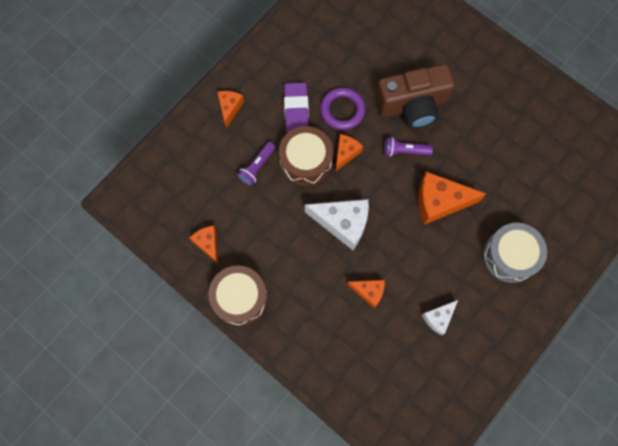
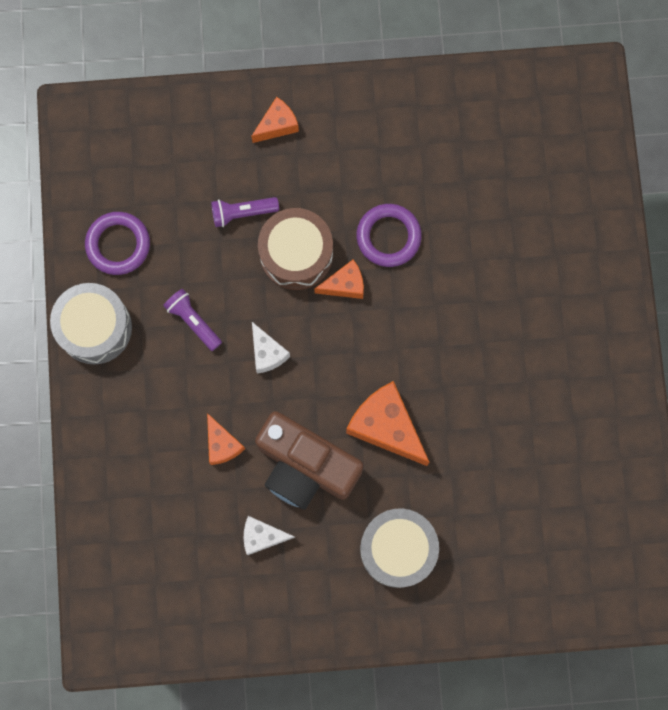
camera: 45 degrees right, 5 degrees up
(208, 243) = (118, 244): orange cheese -> purple ring
(240, 298) = (95, 328): brown drum -> grey drum
(296, 110) = (342, 191): purple eraser -> none
(343, 223) = (267, 353): white cheese -> white cheese, size x0.57
(404, 151) = (407, 340): purple flashlight -> purple flashlight (193, 321)
(412, 105) = (466, 301): brown camera -> brown camera (305, 466)

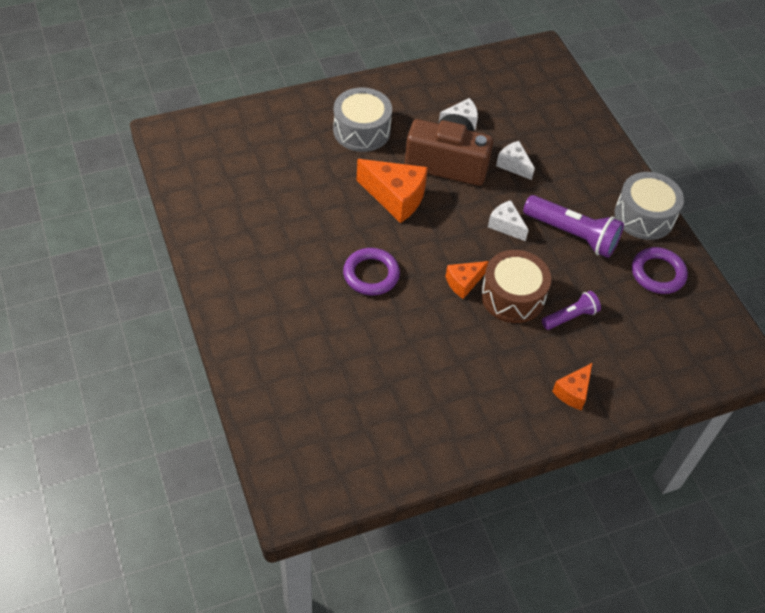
camera: 160 degrees right, 25 degrees down
(193, 321) = (572, 235): purple flashlight -> purple flashlight, size x1.75
(222, 444) = (513, 165): orange cheese -> white cheese
(388, 237) = (440, 325): purple ring -> purple ring (371, 274)

